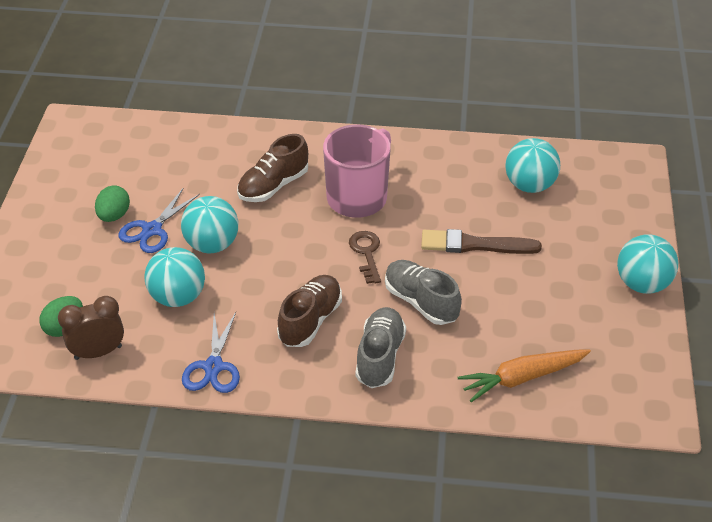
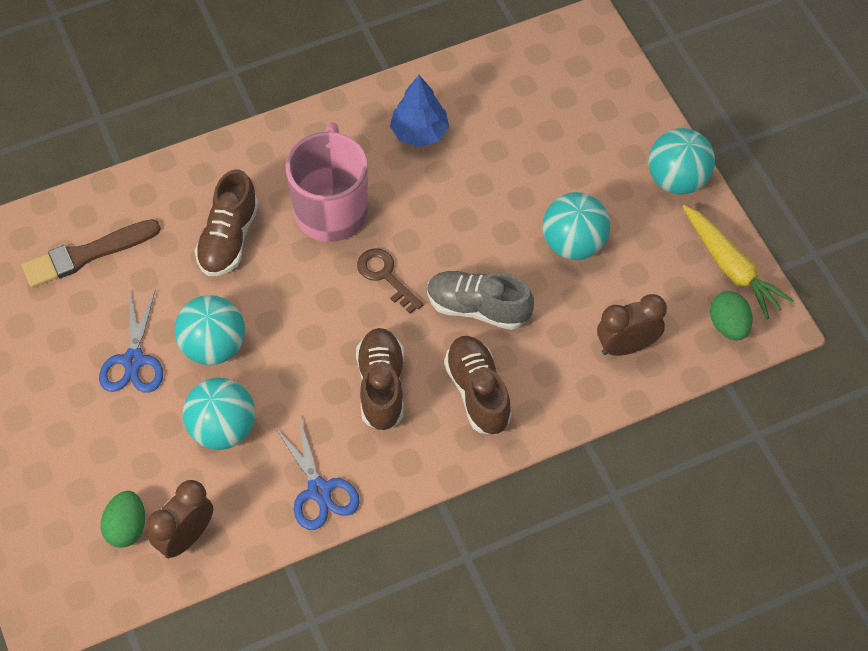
camera: 30 degrees left, 15 degrees up
(114, 216) = (76, 364): green egg -> green egg (728, 325)
(380, 357) = (477, 392): grey shoe -> brown shoe
(458, 176) = (419, 132): none -> blue tree
(475, 245) = (489, 211): brown brush -> brown brush (87, 255)
(522, 378) = (626, 346): orange carrot -> brown clock
(529, 185) = (500, 109): turquoise ball -> turquoise ball (573, 243)
(649, 362) = (731, 267): none -> yellow carrot

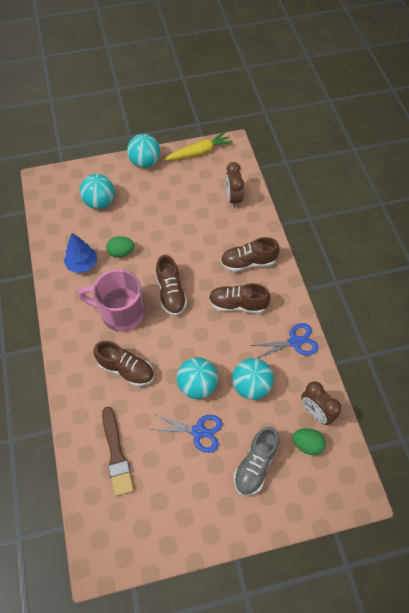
camera: 80 degrees left, 0 degrees up
(385, 276) = (171, 293): brown key -> brown shoe
(478, 308) = (199, 255): grey shoe -> grey shoe (255, 465)
(573, 243) = (171, 209): turquoise ball -> turquoise ball (99, 202)
(728, 325) = (229, 159): green egg -> green egg (121, 252)

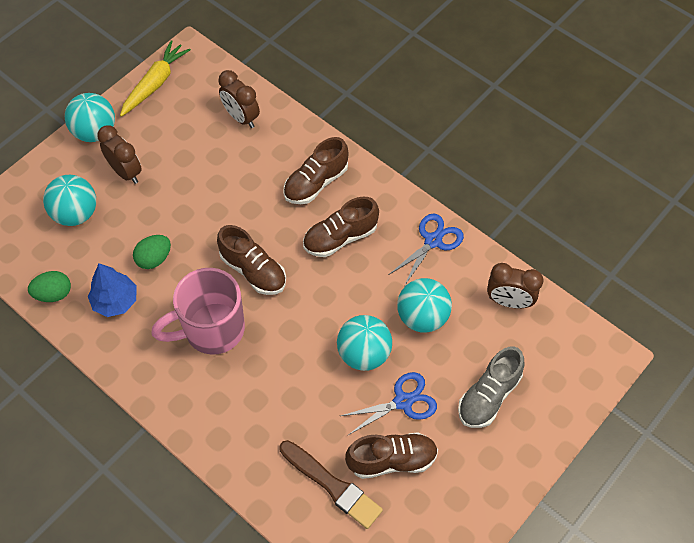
camera: 35 degrees left, 0 degrees up
(126, 369) = (269, 388): brown shoe -> brown shoe (392, 460)
(144, 194) = (126, 172): none -> brown clock
(255, 465) = (489, 396): grey shoe -> grey shoe turned 45 degrees clockwise
(307, 444) = (524, 340): green egg -> green egg (54, 294)

